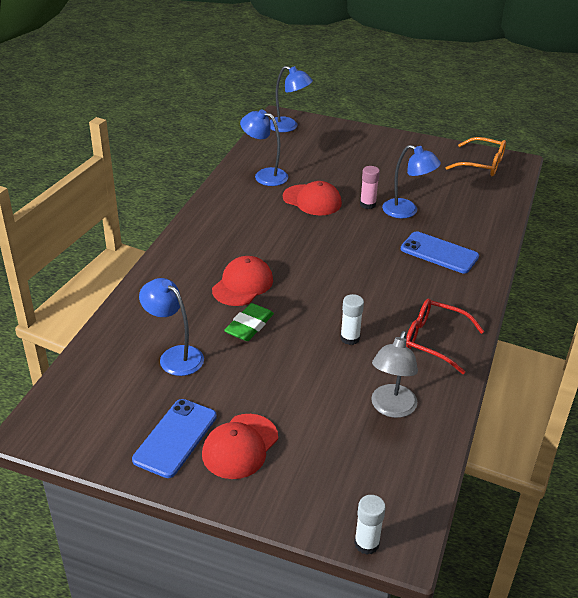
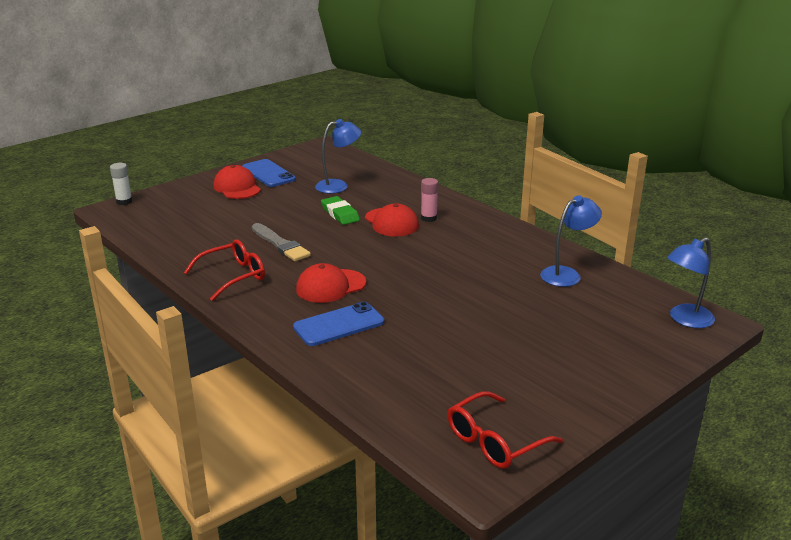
camera: 120 degrees right, 10 degrees down
(312, 200) = (496, 286): red cap -> red cap (330, 286)
(350, 338) = (280, 244): white glue stick -> grey brush
(367, 204) = (463, 315): pink glue stick -> pink glue stick (428, 218)
(391, 408) = (197, 237): grey lamp -> none
(407, 211) = (429, 334): blue lamp -> none
(482, 164) = (495, 441): orange glasses -> red glasses

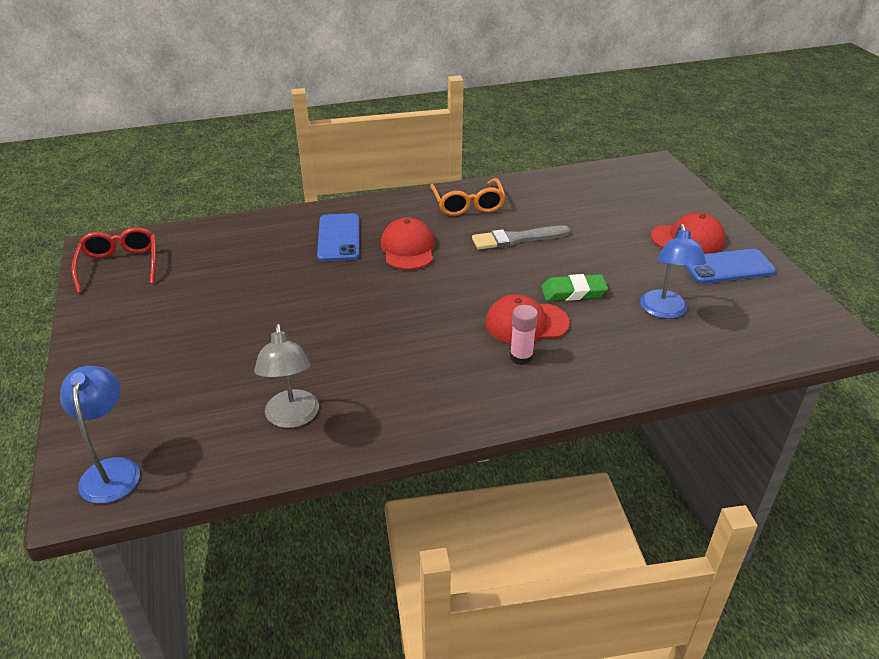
camera: 115 degrees right, 10 degrees up
(124, 201) = (673, 173): white glue stick -> none
(233, 276) = (468, 204): red glasses -> orange glasses
(567, 274) = (292, 418): blue lamp -> grey lamp

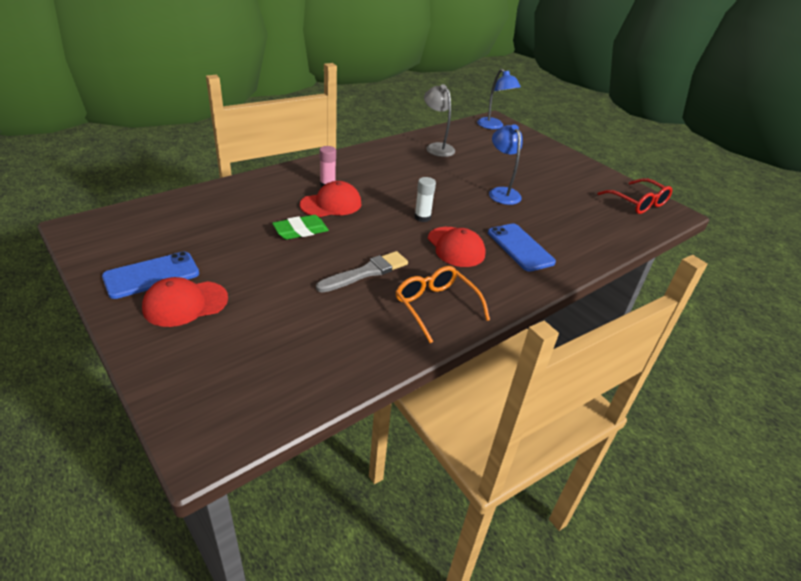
camera: 155 degrees right, 0 degrees up
(419, 287) = (422, 217): none -> white glue stick
(665, 311) = (223, 226): blue lamp -> blue lamp (501, 192)

